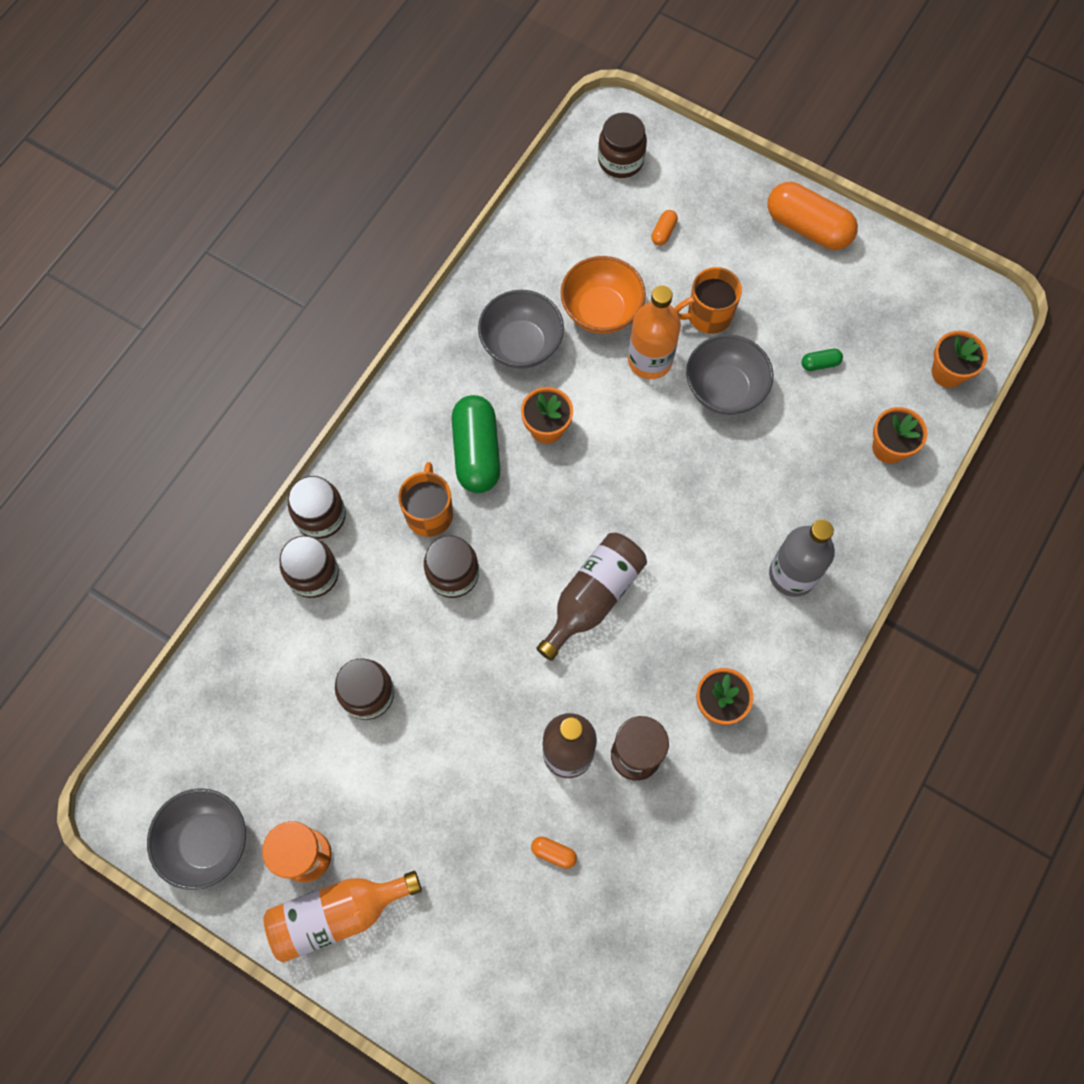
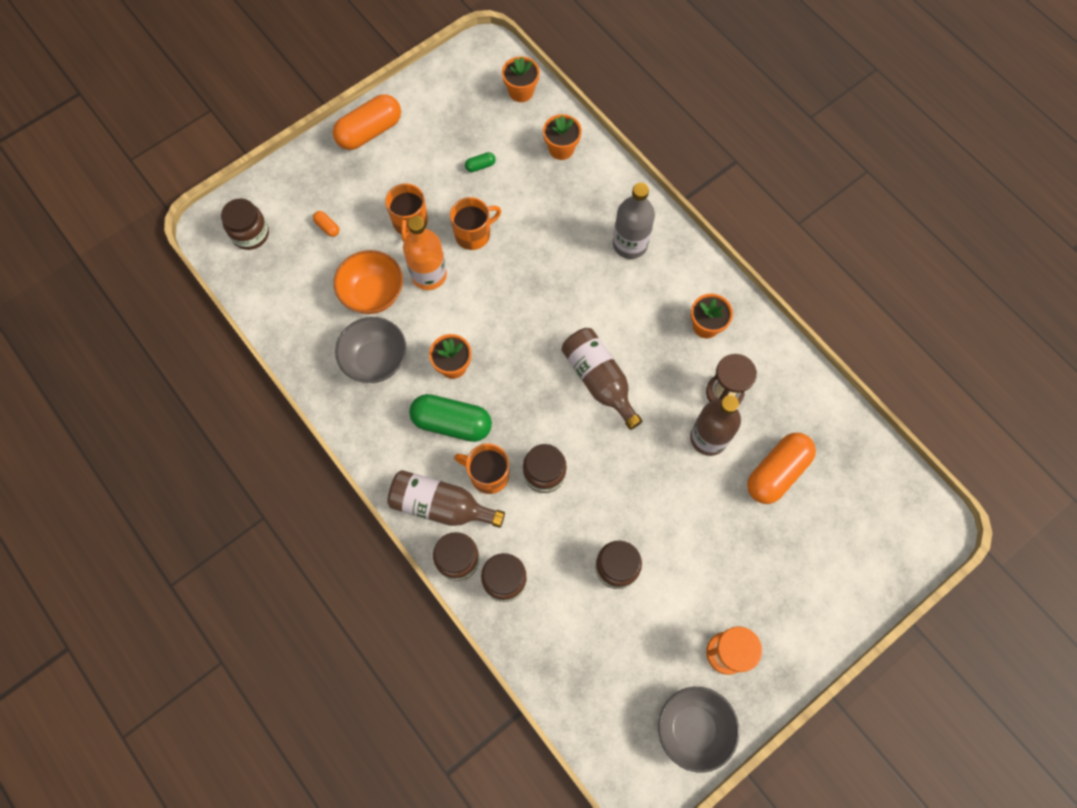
camera: 70 degrees left, 0 degrees up
(338, 914) = (777, 641): orange bottle -> none
(375, 476) = (441, 506): none -> brown bottle
(553, 853) = (776, 472): orange capsule -> orange capsule, size x2.37
(724, 389) = (473, 234): grey bowl -> orange mug
(820, 363) = (480, 166): green capsule -> green capsule turned 60 degrees clockwise

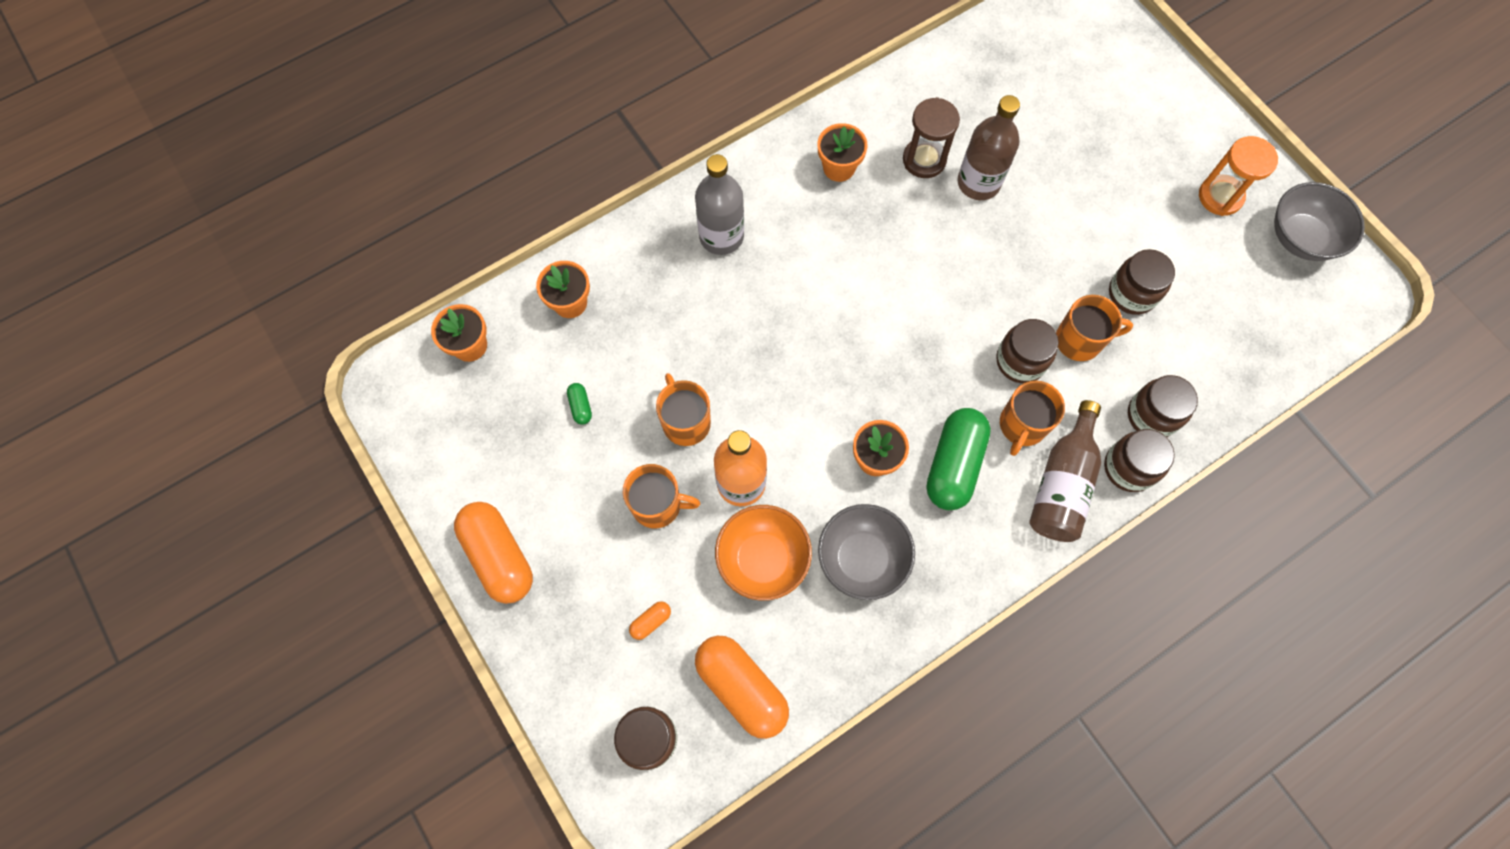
camera: 85 degrees left, 0 degrees up
(567, 522) = (1080, 340): none -> orange mug
(599, 380) = (903, 289): brown bottle -> none
(776, 472) = (1019, 122): orange capsule -> orange capsule (741, 687)

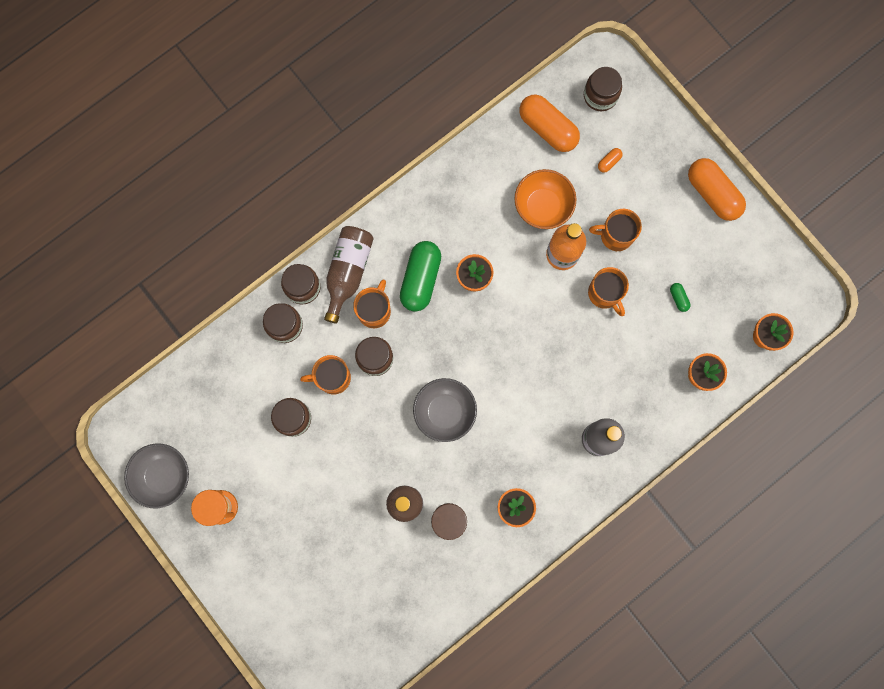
camera: 175 degrees right, 10 degrees up
(862, 559) = (478, 212): grey bowl -> grey bowl (444, 412)

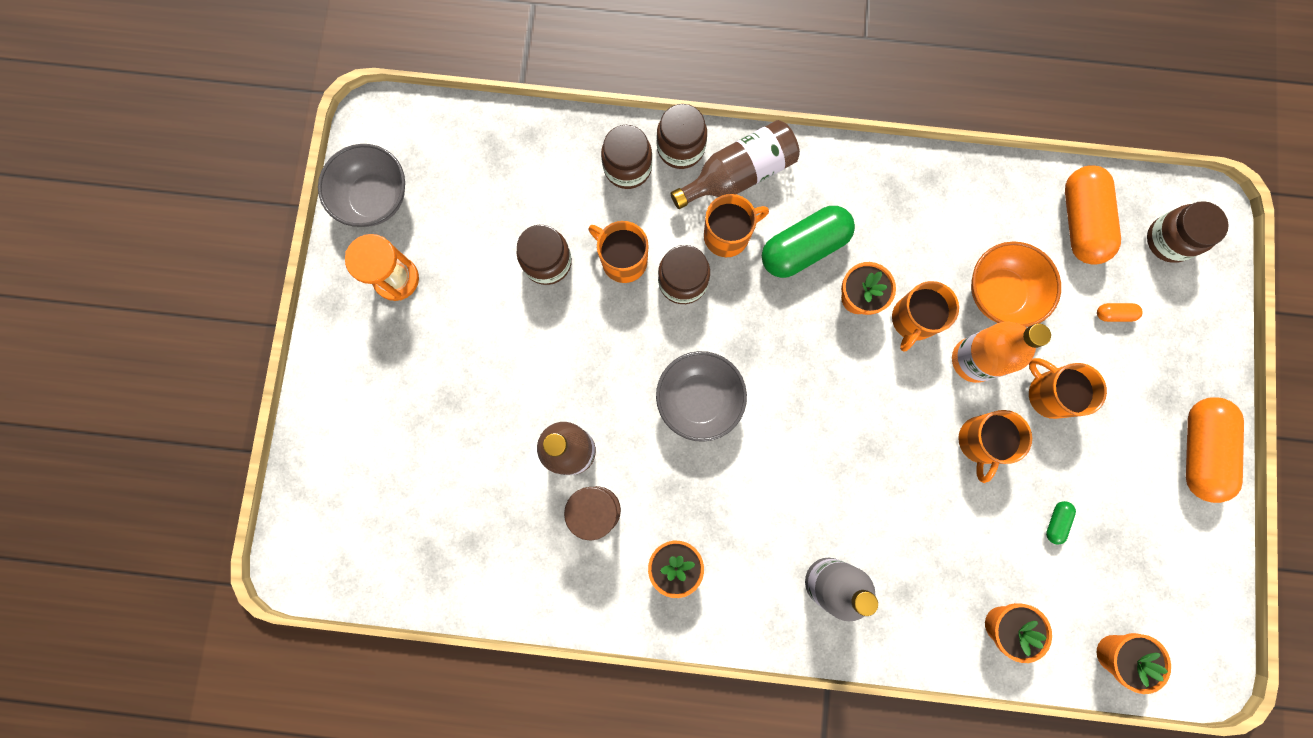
camera: 45 degrees right, 0 degrees up
(512, 263) = (913, 320): none -> orange mug

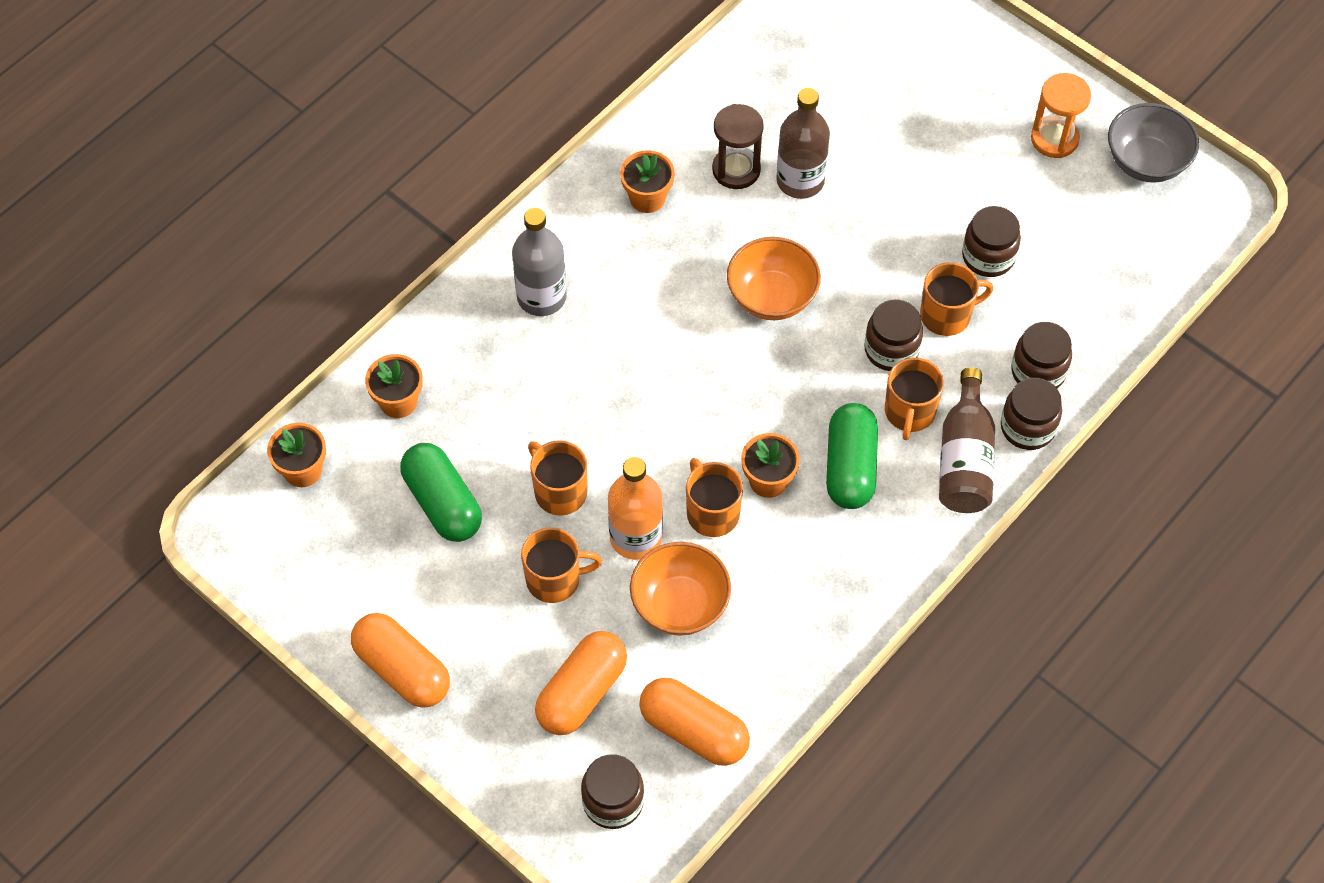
camera: 125 degrees right, 20 degrees down
(699, 400) = (771, 297): grey bowl -> orange bowl
(1056, 522) = (442, 503): green capsule -> green capsule, size x2.37
(1114, 314) = (582, 692): orange capsule -> orange capsule, size x2.37

